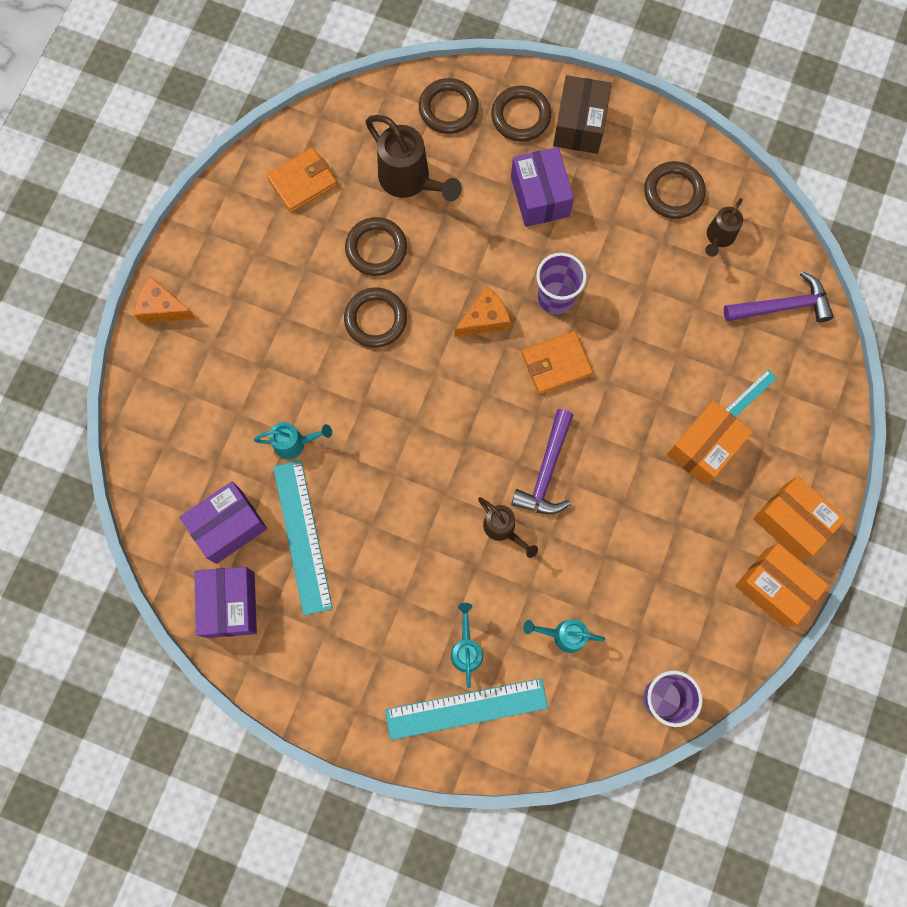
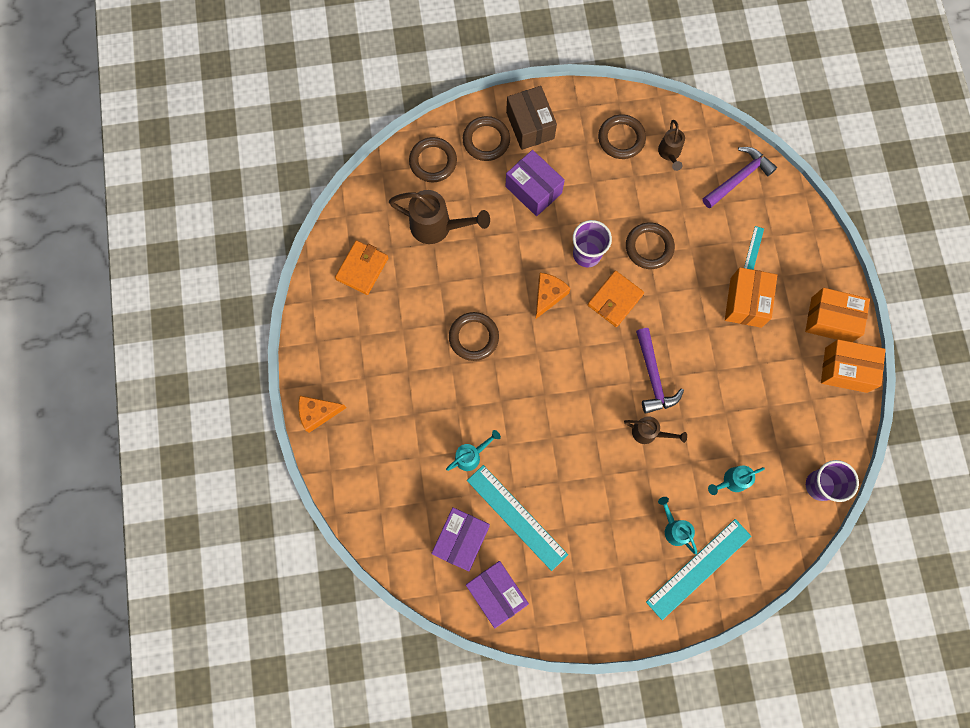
camera: 30 degrees left, 0 degrees up
(376, 249) = (443, 287): brown ring -> brown ring (649, 247)

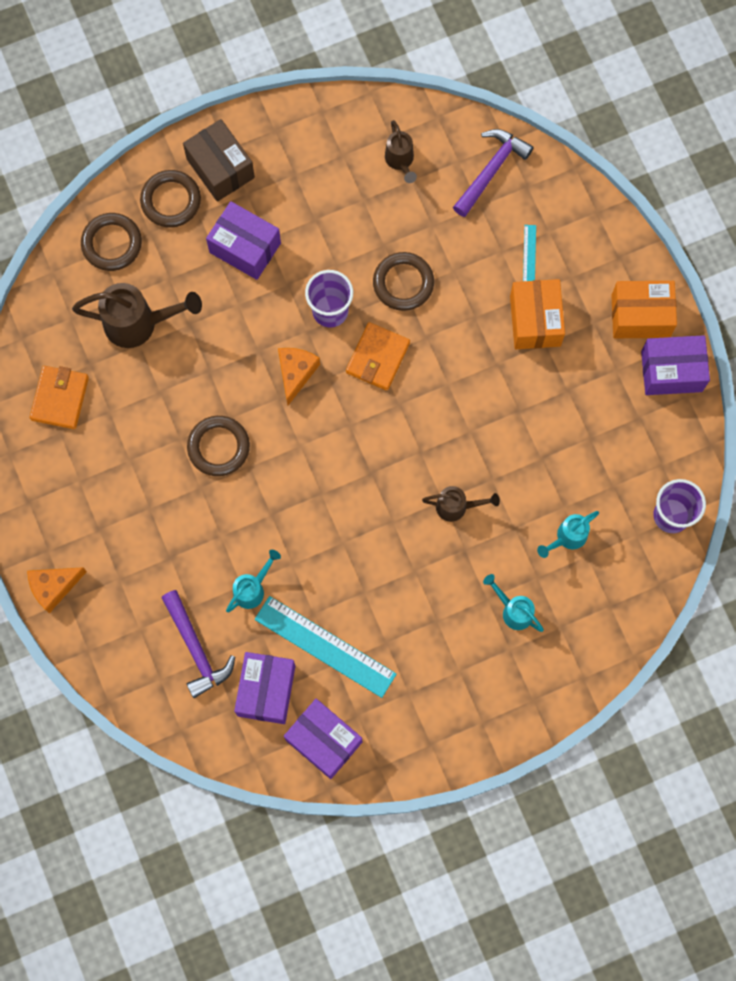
camera: 15 degrees left, 0 degrees up
(621, 138) = (336, 157): brown ring -> none
(653, 377) = (446, 439): purple hammer -> purple hammer (196, 649)
(698, 568) = (553, 649): turquoise ruler -> none
(846, 370) = (671, 371): orange box -> purple box

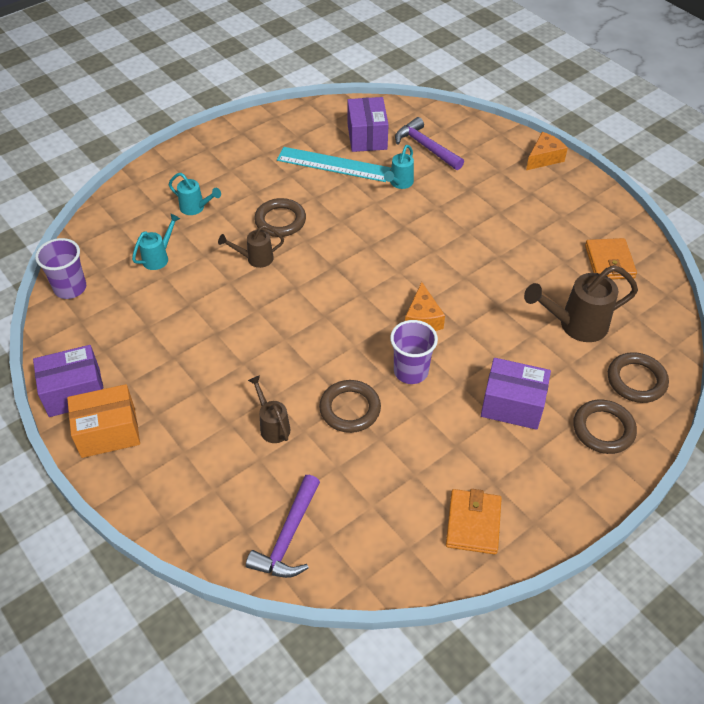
camera: 165 degrees right, 25 degrees down
(218, 447) = (464, 257): brown ring -> brown ring (280, 221)
(220, 168) = (571, 470): brown box -> none
(323, 741) = (317, 121): purple box -> none
(377, 358) = (354, 345): orange wallet -> orange wallet (473, 523)
(400, 161) = (389, 522): brown watering can -> brown watering can (272, 425)
(529, 254) = (230, 462): turquoise ruler -> none
(535, 321) = (214, 405): orange box -> none

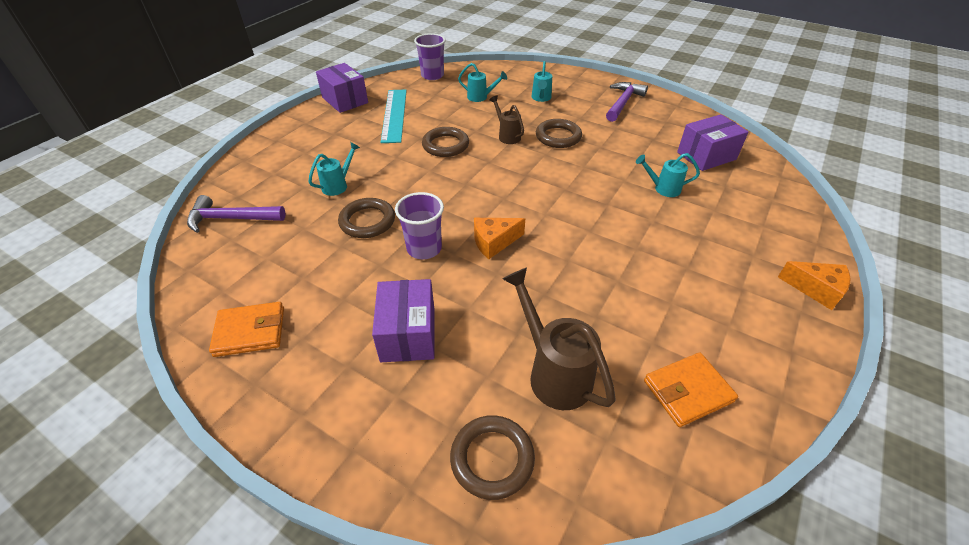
camera: 70 degrees right, 5 degrees down
(108, 432) = (315, 120): orange box -> none
(272, 425) = (338, 185): brown watering can -> turquoise watering can
(333, 164) = (650, 146): turquoise ruler -> turquoise ruler (394, 115)
(425, 147) = (732, 194): purple hammer -> purple hammer (623, 103)
(603, 429) = (398, 431): brown ring -> brown ring (445, 145)

